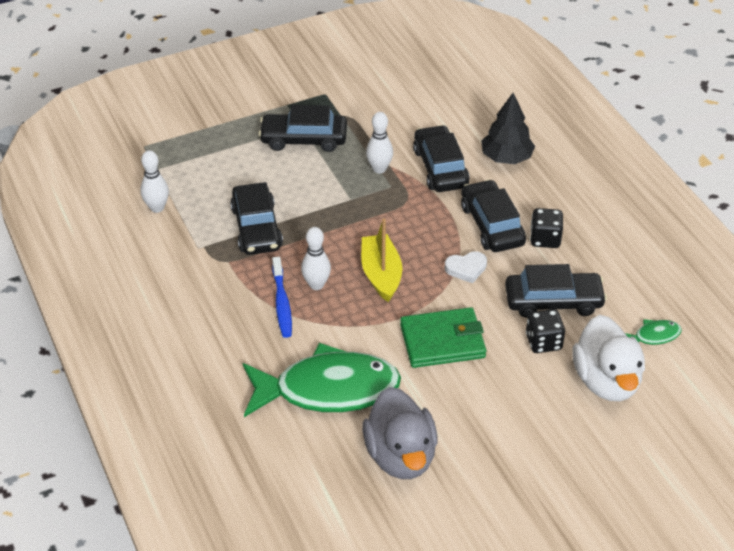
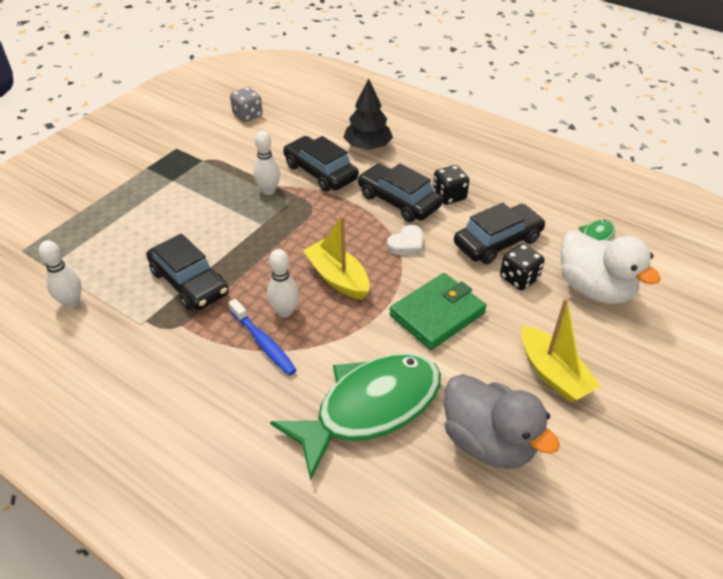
camera: 30 degrees left, 0 degrees up
(304, 139) = (182, 190): black car -> none
(414, 81) = (247, 115): none -> grey dice
(500, 432) = (553, 374): none -> yellow boat

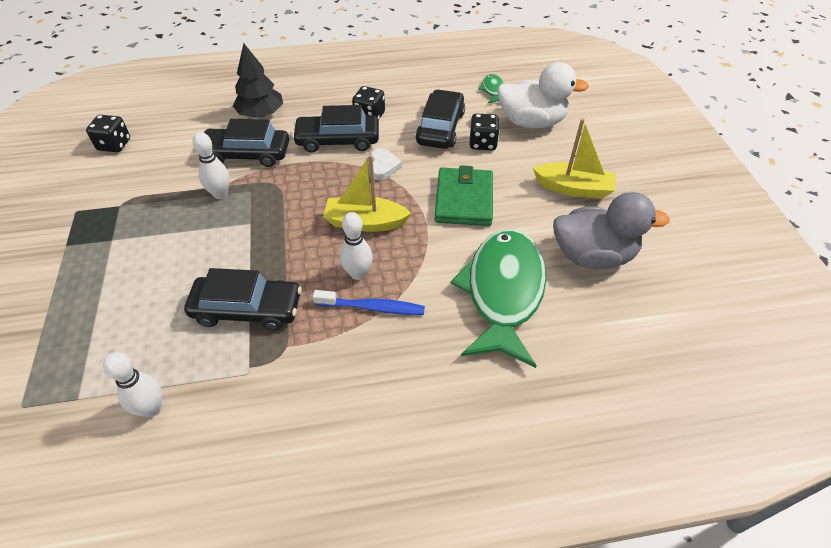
camera: 45 degrees left, 5 degrees up
(247, 115) = (114, 145): grey dice -> black dice

